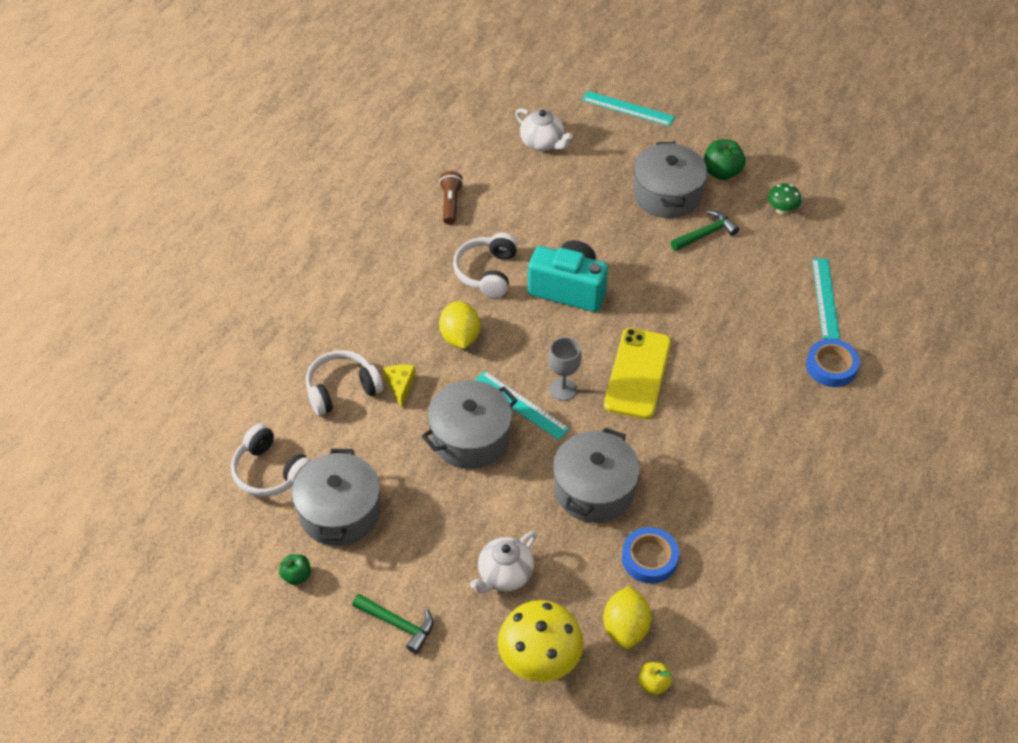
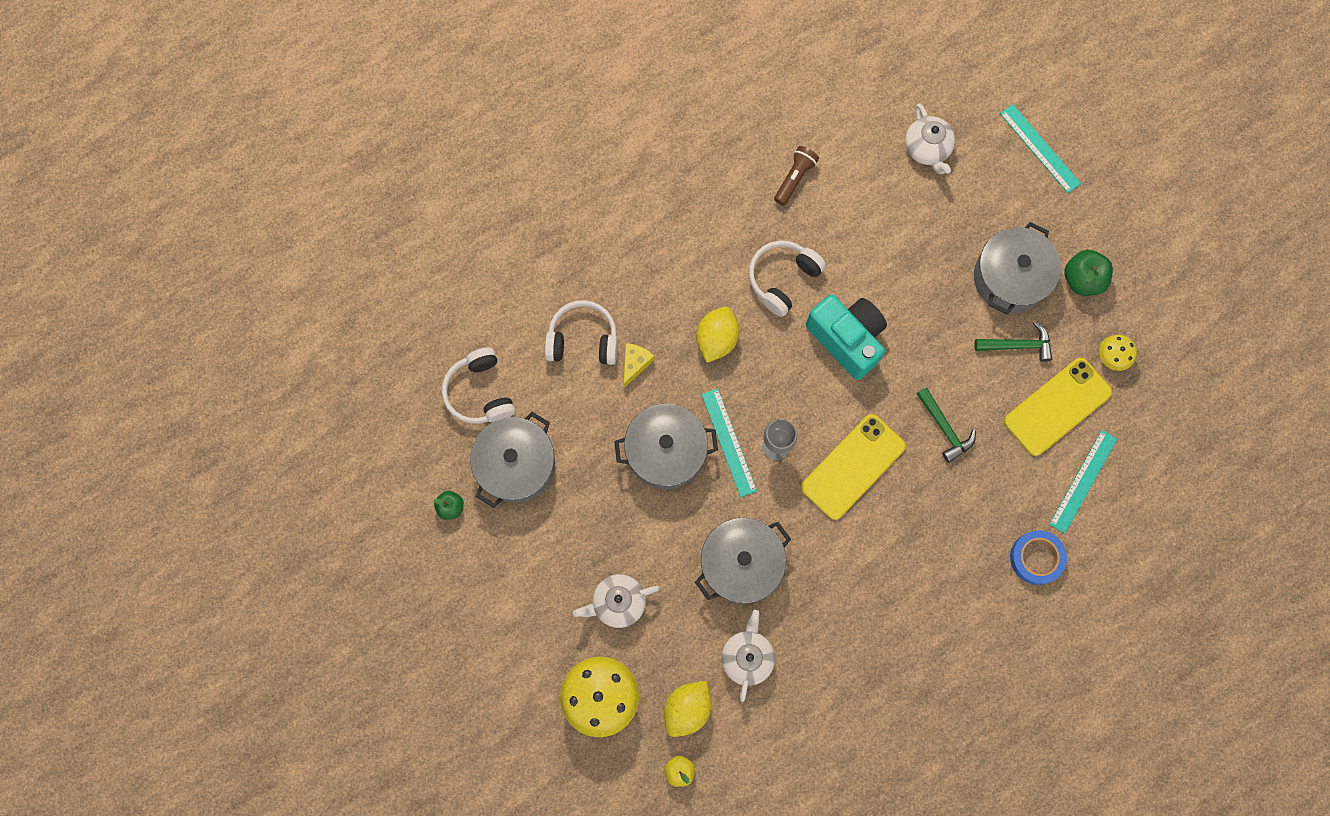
camera: 30 degrees right, 25 degrees up
(398, 624) = (507, 598): green hammer -> green hammer (944, 428)
(649, 558) = (747, 657): blue tape -> white teapot
(767, 259) = (1057, 407): none -> yellow phone
(782, 210) = (1111, 357): green mushroom -> yellow mushroom

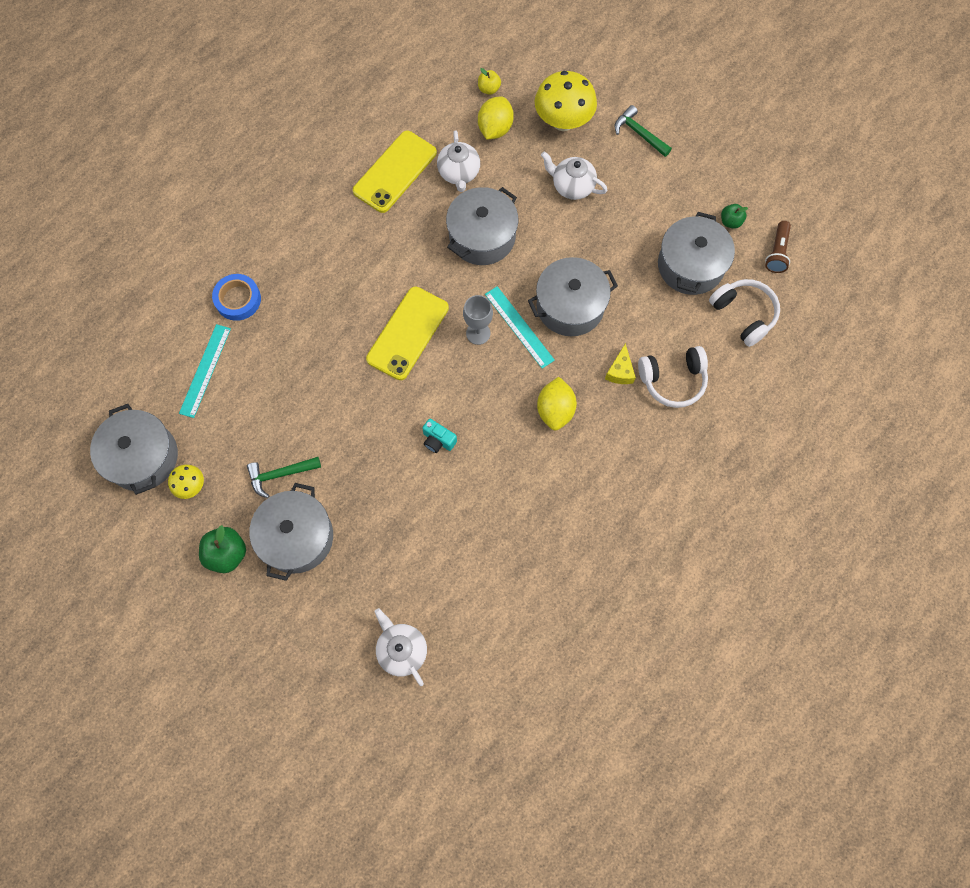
camera: 165 degrees right, 5 degrees down
(618, 602) = (572, 186): white teapot -> white teapot turned 120 degrees counterclockwise
(782, 279) = (511, 480): white headphones -> none
(794, 178) = (525, 583): brown flashlight -> brown flashlight (777, 252)
(847, 339) = (438, 440): turquoise camera -> turquoise camera, size x0.45
(944, 428) = (334, 384): green hammer -> green hammer (639, 133)
(1040, 148) = (287, 681): turquoise ruler -> none
(1057, 407) = (236, 428): yellow phone -> yellow phone (395, 172)
(1159, 400) = (143, 457): none -> grey pot

